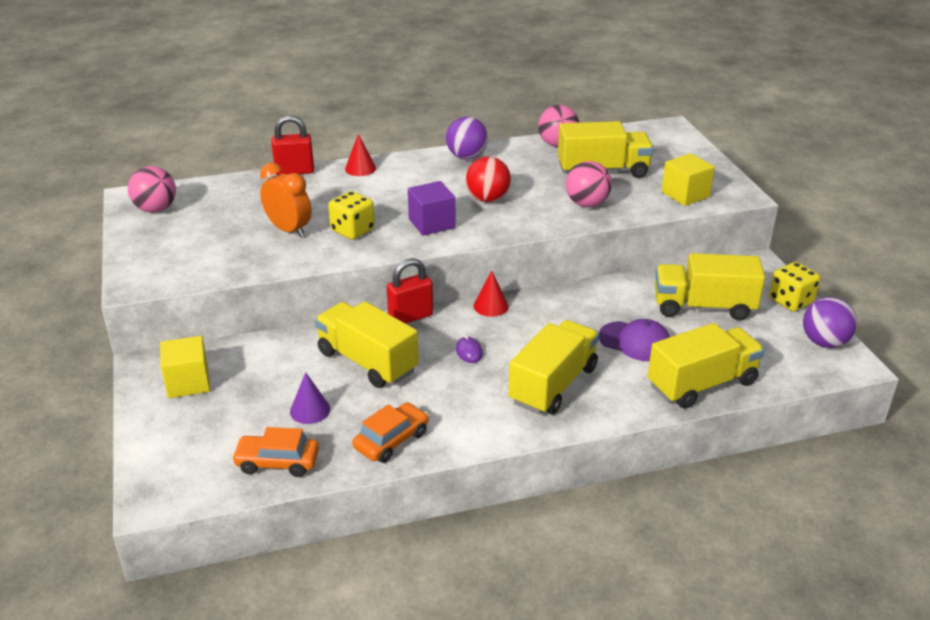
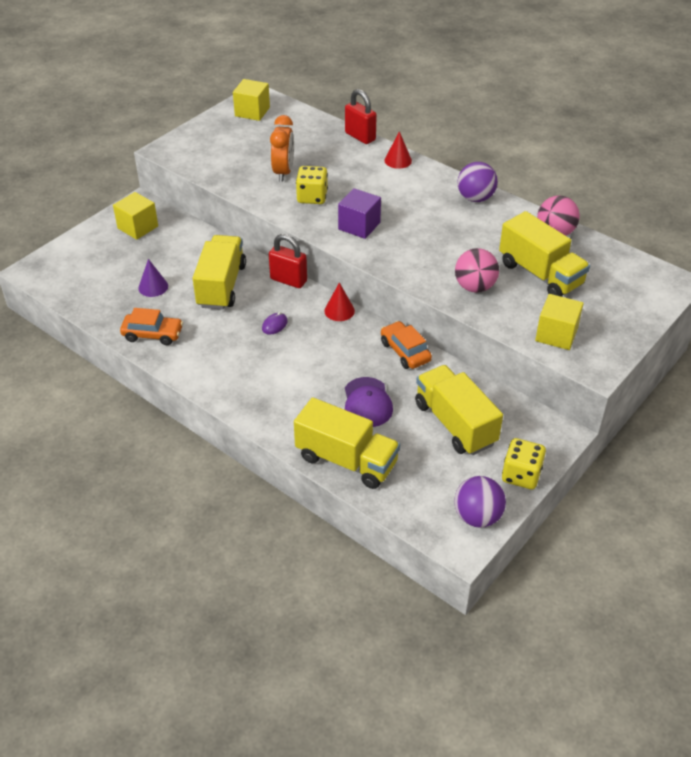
camera: 55 degrees right, 10 degrees up
(156, 209) = (252, 112): pink ball -> yellow cube
(277, 462) = (96, 299): orange car -> orange car (405, 351)
(487, 199) = (423, 236): red ball -> none
(553, 385) = (274, 381): yellow truck -> none

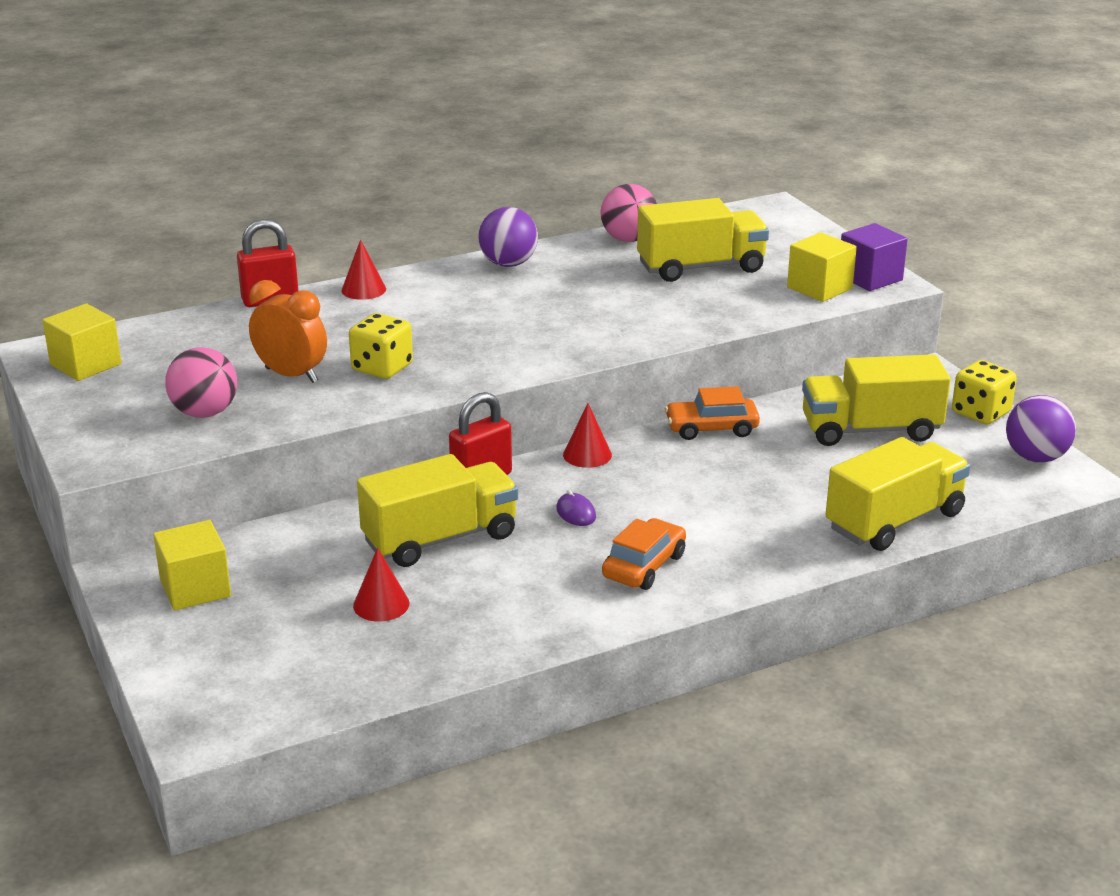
camera: 65 degrees left, 15 degrees down
(153, 287) = (381, 604): purple cone -> red cone
(153, 334) = (506, 628): orange car -> orange car (644, 566)
(221, 286) = (440, 538): yellow truck -> yellow truck turned 120 degrees clockwise
(359, 226) = (489, 350): purple cube -> purple cube (870, 278)
(367, 402) = (793, 479): purple cap -> none
(474, 287) = (692, 310): pink ball -> pink ball (205, 413)

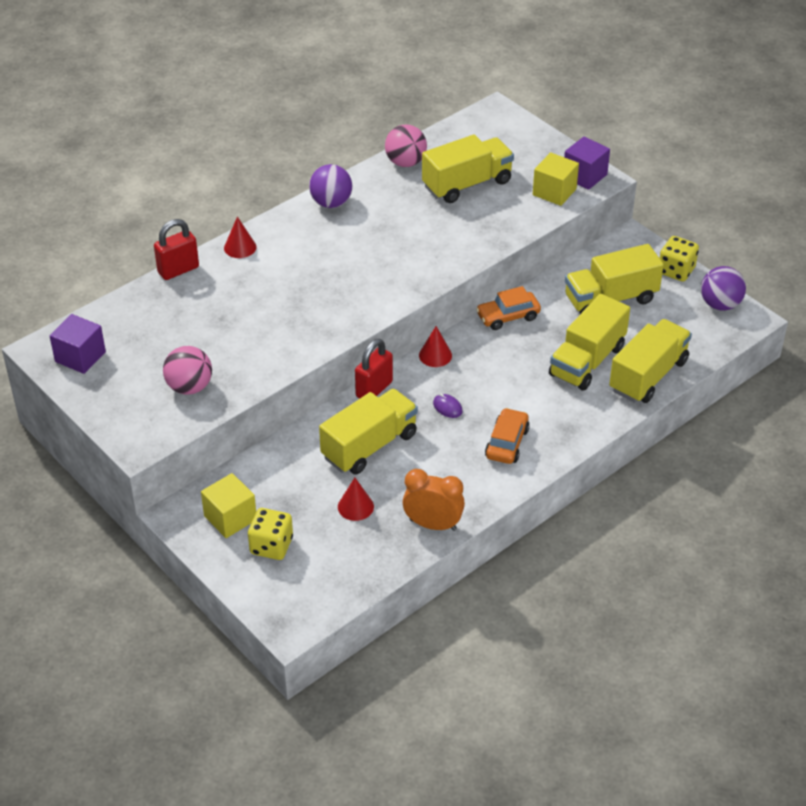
camera: 15 degrees left, 15 degrees up
(86, 364) = (80, 357): yellow cube -> purple cube
(291, 375) = (231, 341): orange clock -> orange clock (433, 524)
(382, 368) = (289, 323): yellow dice -> yellow dice (271, 546)
(807, 492) = (587, 361): none -> yellow truck

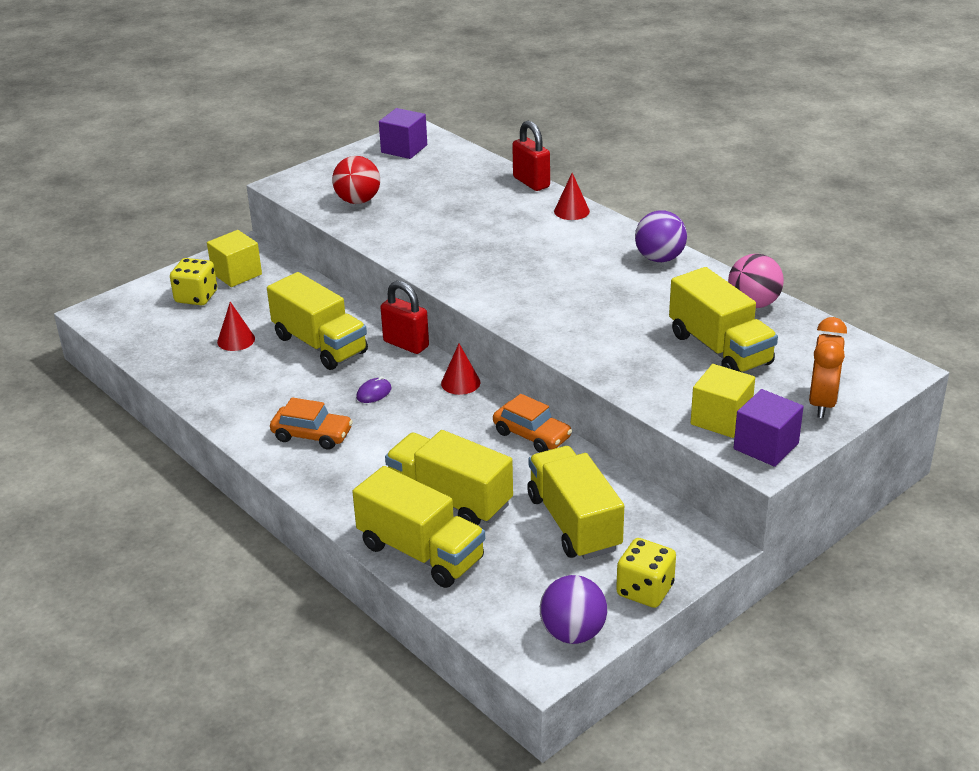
camera: 90 degrees right, 10 degrees down
(189, 387) = (358, 201): pink ball -> red ball
(433, 524) = (200, 387): orange clock -> orange clock (822, 403)
(508, 316) = (532, 435): orange car -> orange car turned 150 degrees clockwise

